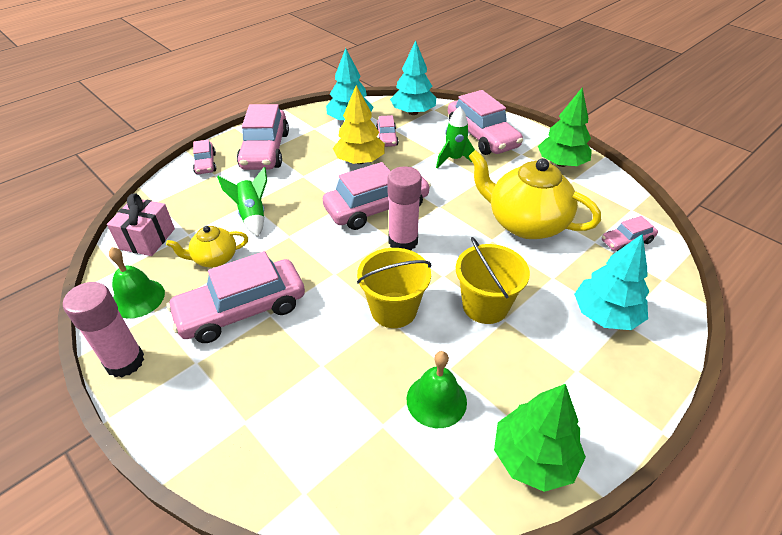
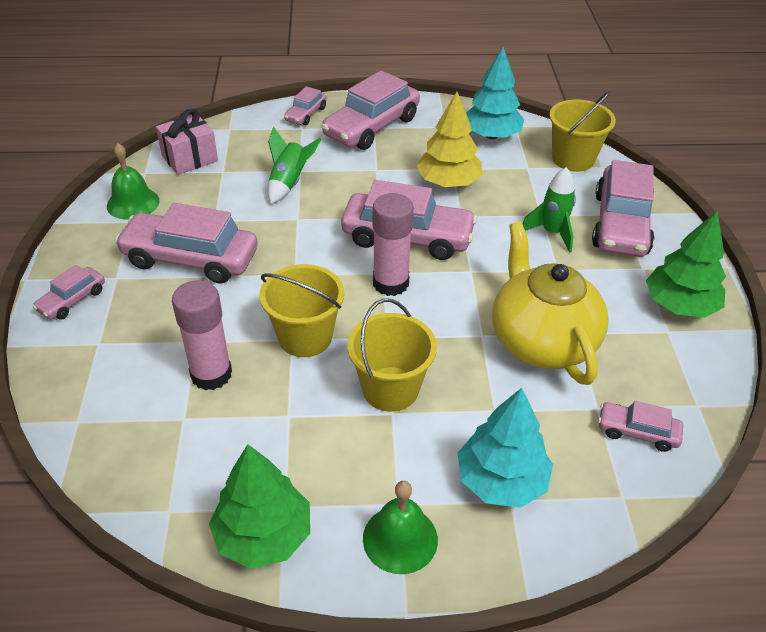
camera: 40 degrees right, 0 degrees up
(125, 362) = (75, 246): pink glue stick -> pink glue stick (211, 374)
(214, 258) = (218, 204): yellow teapot -> none
(387, 138) = (507, 172): pink car -> pink car (72, 300)
(413, 112) = (573, 159): turquoise tree -> yellow bucket
(436, 400) = (245, 432): green bell -> green bell (400, 539)

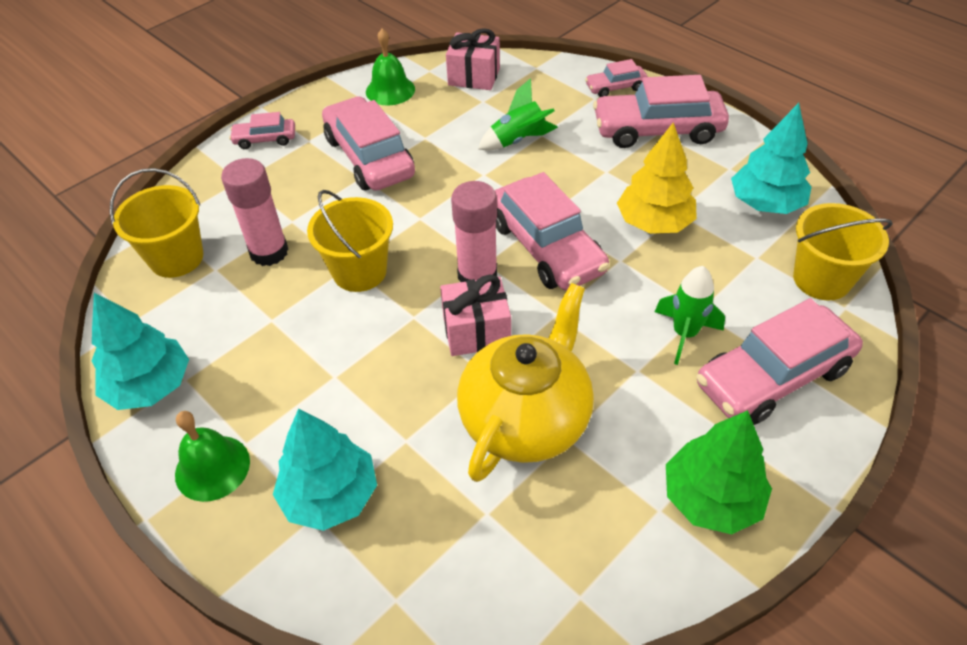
camera: 50 degrees right, 5 degrees up
(263, 535) = (150, 386): green tree -> turquoise tree
(390, 389) = (358, 357): yellow bucket -> yellow bucket (176, 258)
(440, 315) = (476, 331): none -> pink gift
(637, 432) = (489, 564): pink car -> none

